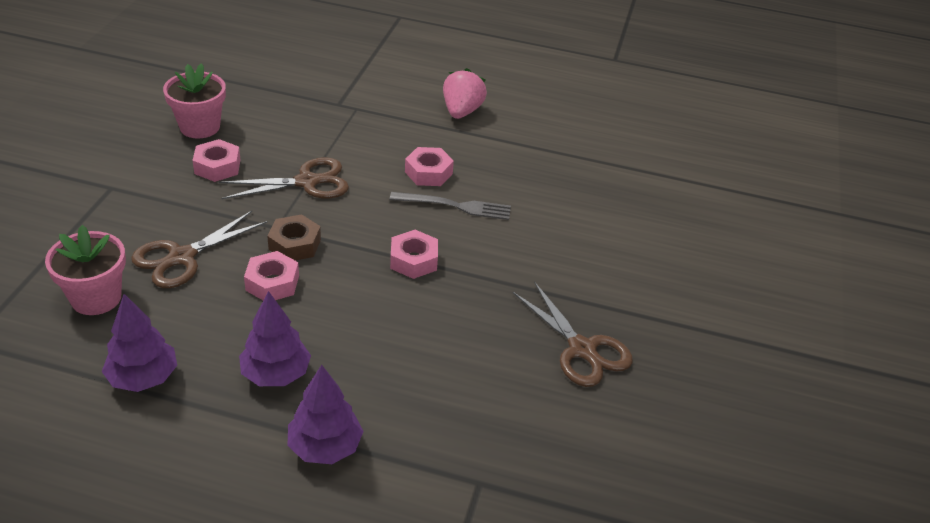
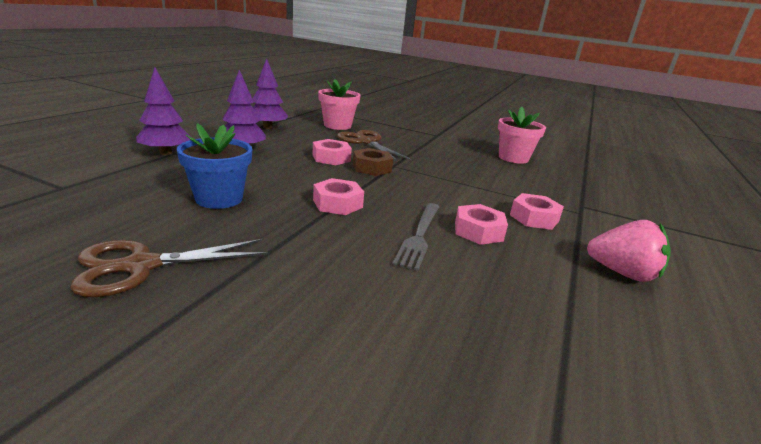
camera: 100 degrees right, 15 degrees down
(217, 166) = (465, 158): pink nut -> pink nut (534, 218)
(307, 182) = (451, 180): brown scissors -> none
(444, 346) = (219, 199): none -> blue flower pot

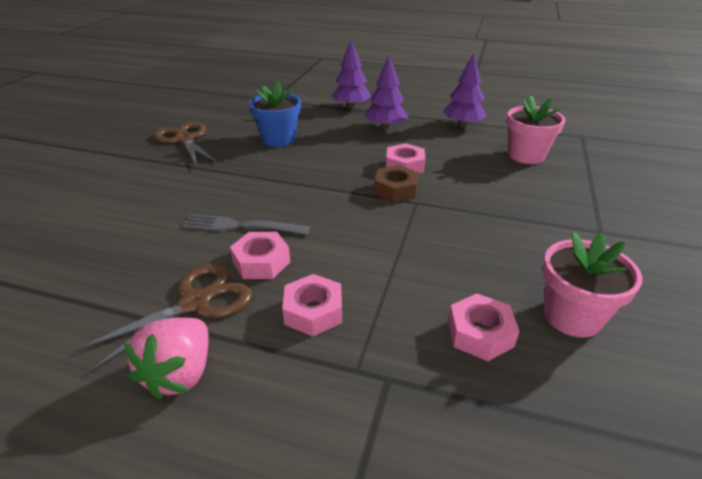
camera: 85 degrees right, 10 degrees up
(337, 203) = (292, 182): pink nut -> pink nut (480, 333)
(366, 142) = (484, 179): brown scissors -> brown scissors (195, 303)

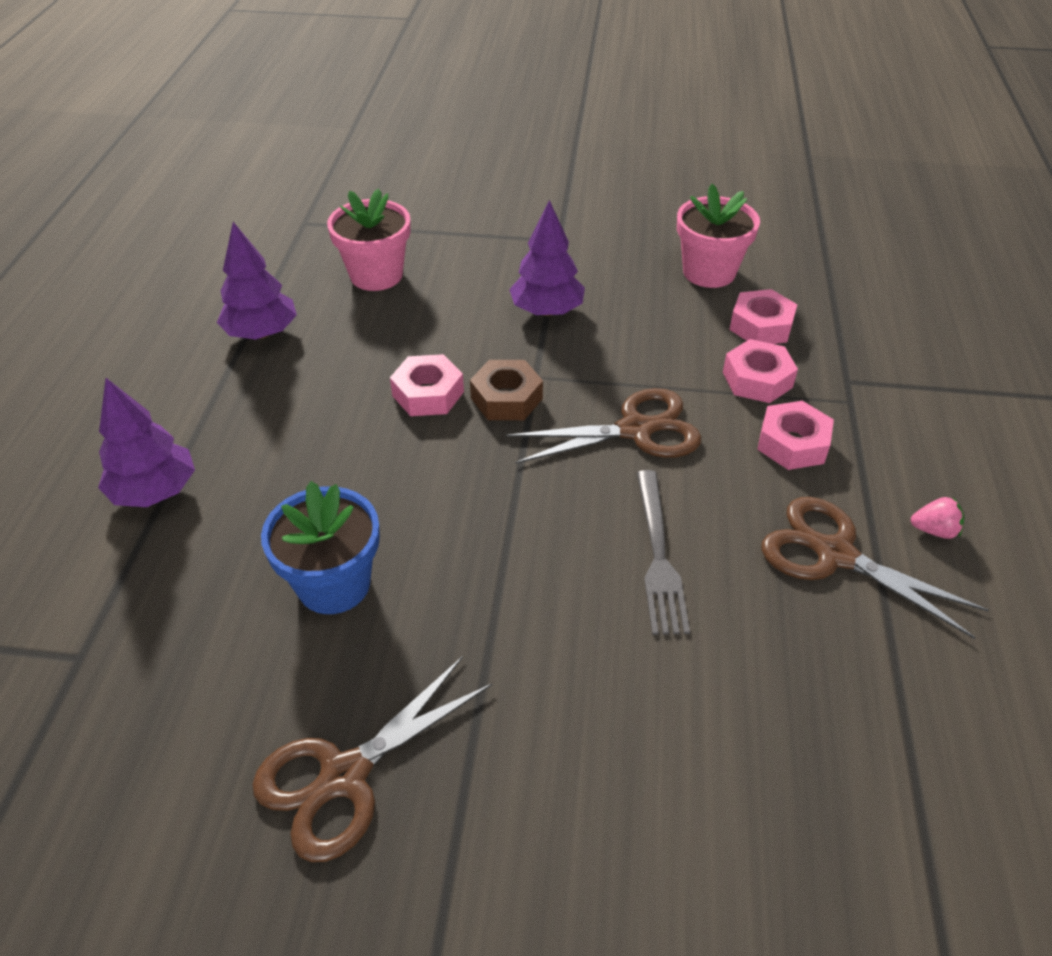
camera: 100 degrees left, 10 degrees up
(180, 373) = (934, 530): pink strawberry -> pink strawberry, size x0.50
(261, 262) = (730, 510): pink nut -> pink nut (757, 379)
(353, 235) = (635, 429): none -> brown scissors
(385, 127) = (271, 428): purple tree -> purple tree (546, 311)

